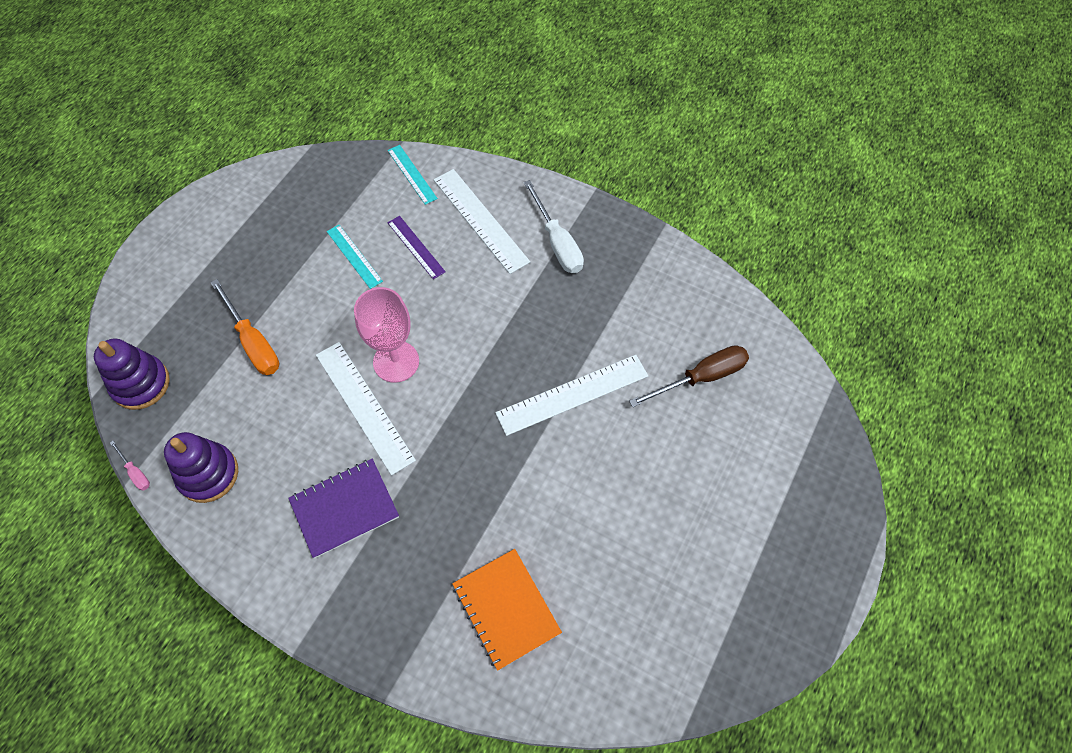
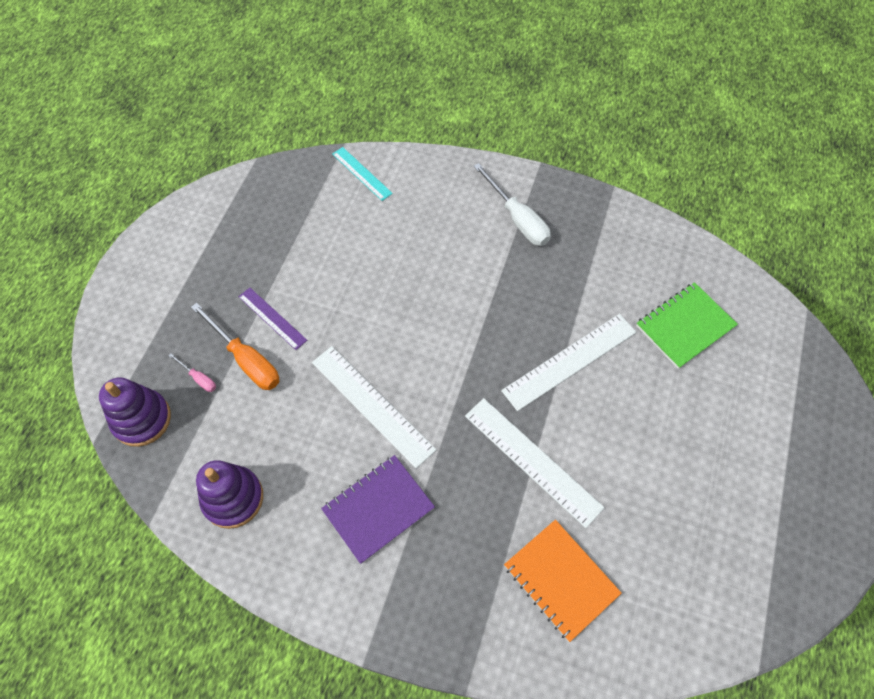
camera: 10 degrees left, 0 degrees up
(135, 472) = (157, 509): pink screwdriver -> pink screwdriver (198, 378)
(354, 256) = (325, 260): turquoise ruler -> none
(396, 362) = (392, 356): pink goblet -> none
(416, 247) = (383, 243): purple ruler -> purple ruler (272, 318)
(480, 220) = (439, 208): white ruler -> white ruler (532, 461)
(701, 378) = (685, 326): brown screwdriver -> green notebook

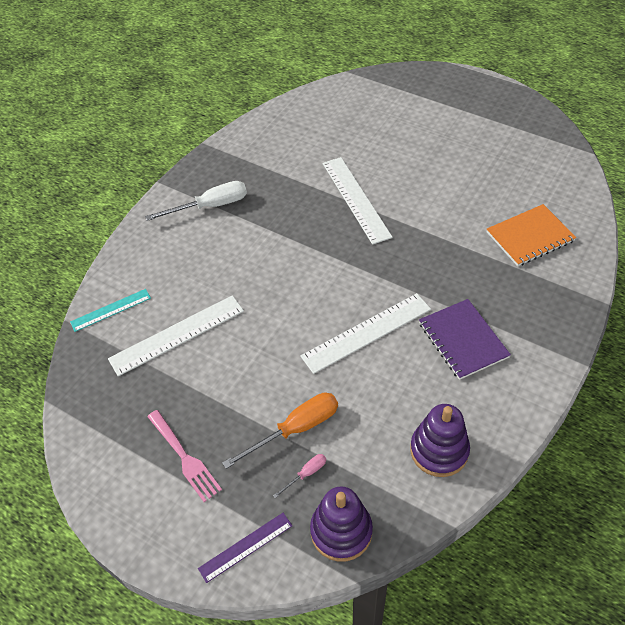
camera: 75 degrees left, 10 degrees down
(208, 275) = (184, 458): none -> pink fork
(272, 318) = (255, 402): purple ruler -> purple ruler (246, 547)
(532, 461) = (436, 236): white ruler -> white ruler (177, 335)
(685, 326) = (342, 131): green notebook -> none

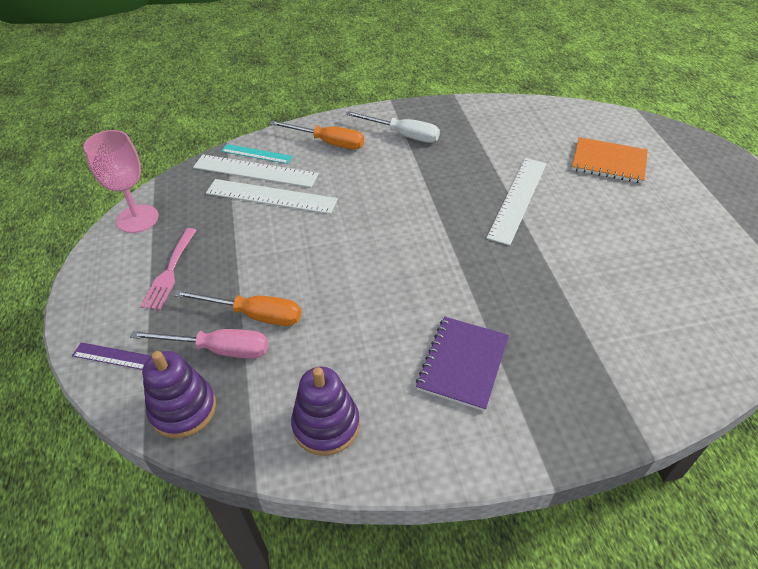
camera: 45 degrees right, 5 degrees down
(89, 445) = (137, 219): none -> pink goblet
(158, 255) = (328, 142): none -> orange screwdriver
(306, 474) = (218, 349): pink screwdriver -> pink screwdriver, size x2.06
(366, 332) = (394, 294): white ruler -> white ruler (255, 171)
(530, 237) = (644, 335): orange notebook -> orange notebook (608, 162)

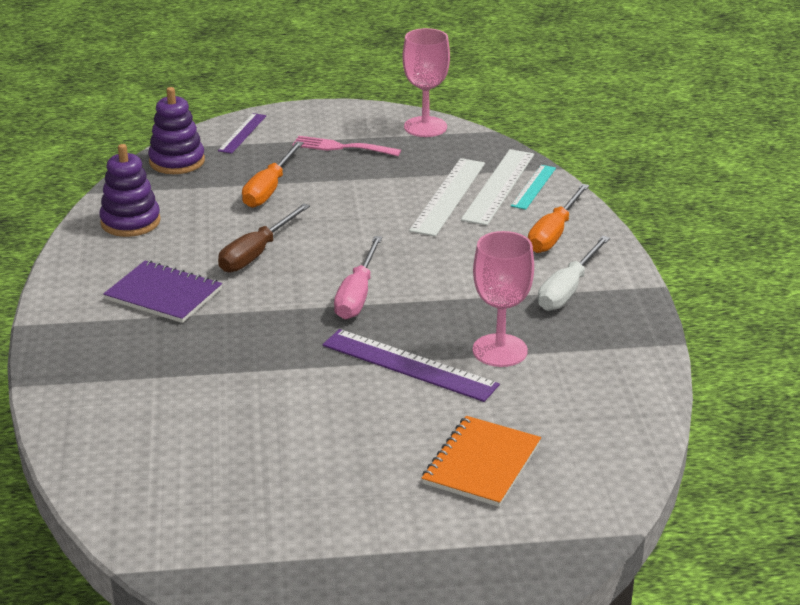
camera: 95 degrees right, 15 degrees down
(218, 349) = (234, 173): pink screwdriver -> pink screwdriver (357, 295)
(378, 306) = (256, 253): none -> brown screwdriver
(485, 160) = (500, 350): none -> pink goblet
(517, 199) = (409, 365): white ruler -> purple ruler

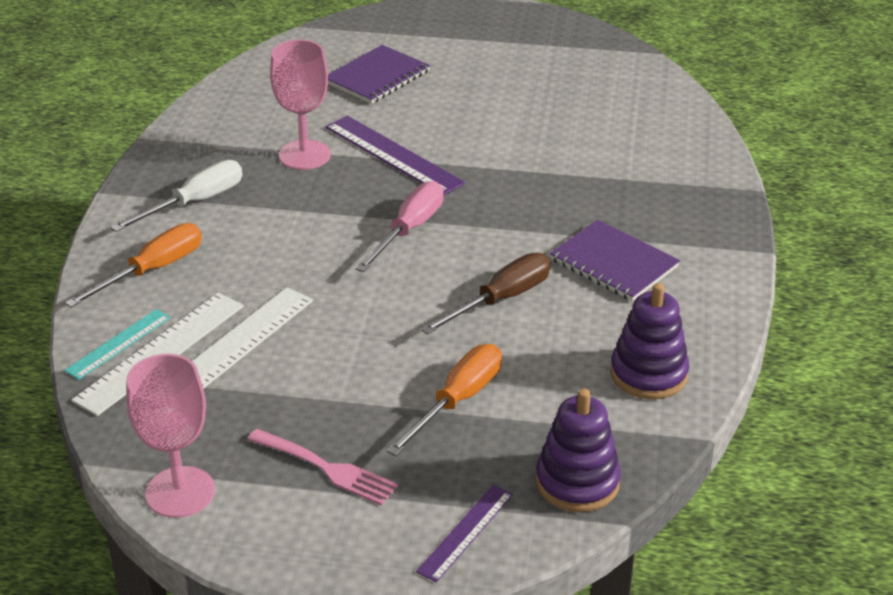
camera: 165 degrees left, 5 degrees up
(481, 463) = (377, 77): orange notebook -> purple notebook

